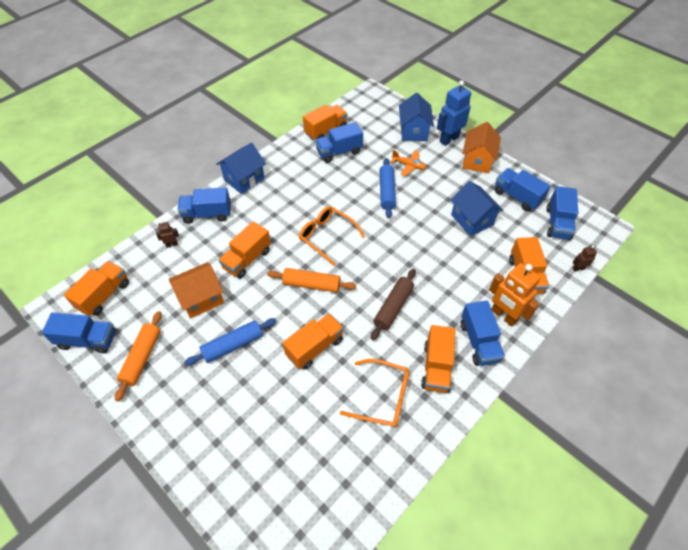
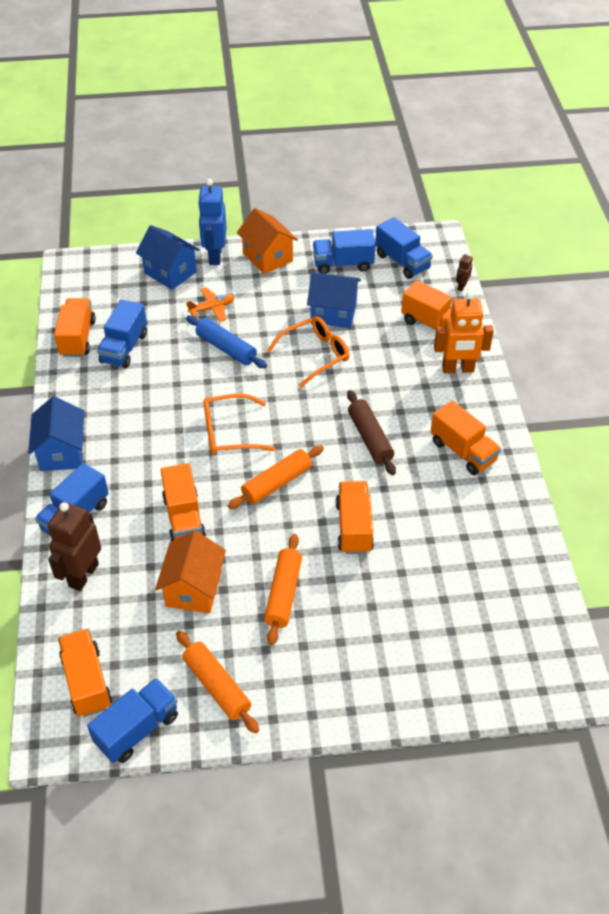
camera: 50 degrees left, 5 degrees down
(172, 244) = (83, 575): brown robot -> brown robot, size x2.17
(233, 345) = (283, 594): blue rolling pin -> orange rolling pin
(382, 397) = (456, 510): orange glasses -> orange glasses (314, 355)
(479, 342) = (466, 404): blue truck -> none

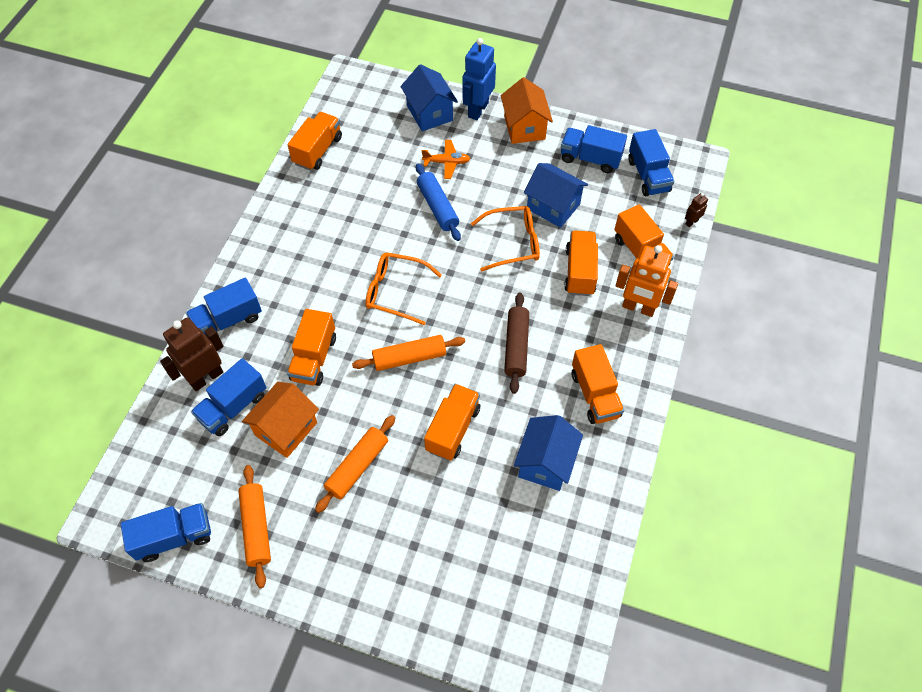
camera: 25 degrees right, 10 degrees up
(62, 452) = (249, 255): blue house -> blue house (545, 463)
(87, 681) = (158, 476): orange truck -> orange truck (580, 271)
(124, 348) = (351, 174): blue truck -> blue truck (233, 407)

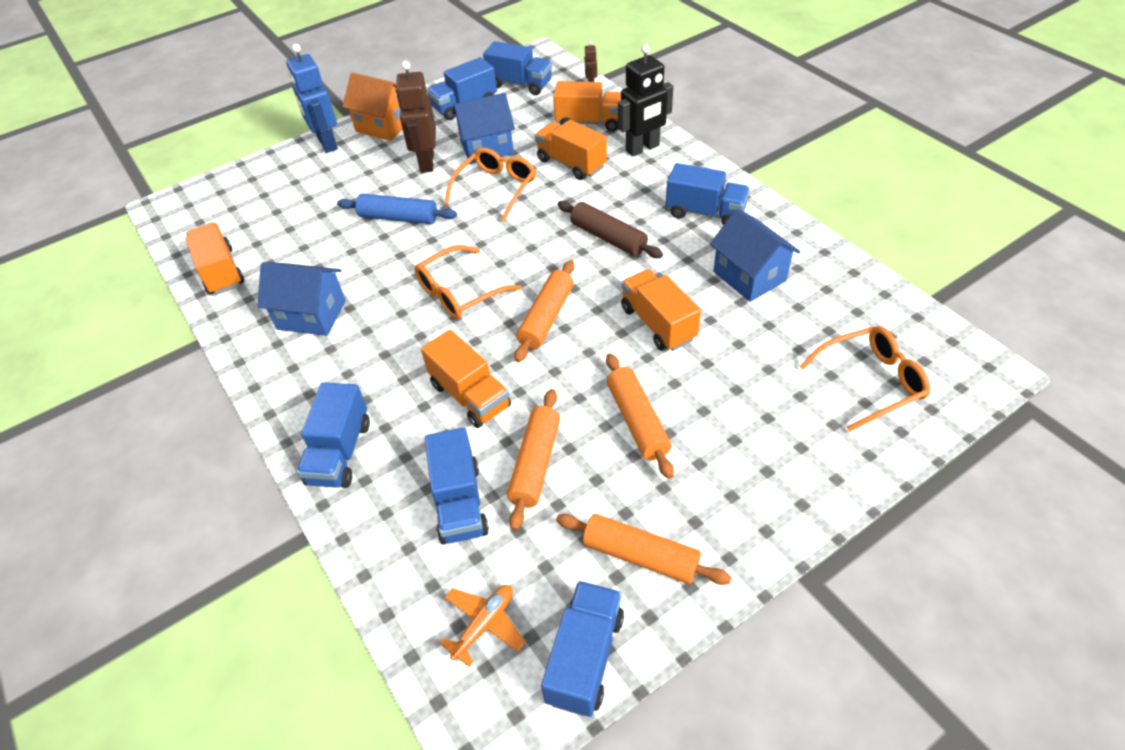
camera: 50 degrees left, 10 degrees down
(206, 377) = (393, 512): brown robot -> brown robot (426, 162)
(286, 429) = (535, 464): orange house -> orange rolling pin
(429, 113) = (288, 174): blue house -> blue house (311, 315)
(446, 162) = (357, 189): orange plane -> orange plane (484, 625)
(493, 598) = (870, 382): none -> orange glasses
(595, 394) = (705, 213): orange truck -> blue truck
(638, 308) = (642, 148): orange robot -> black robot

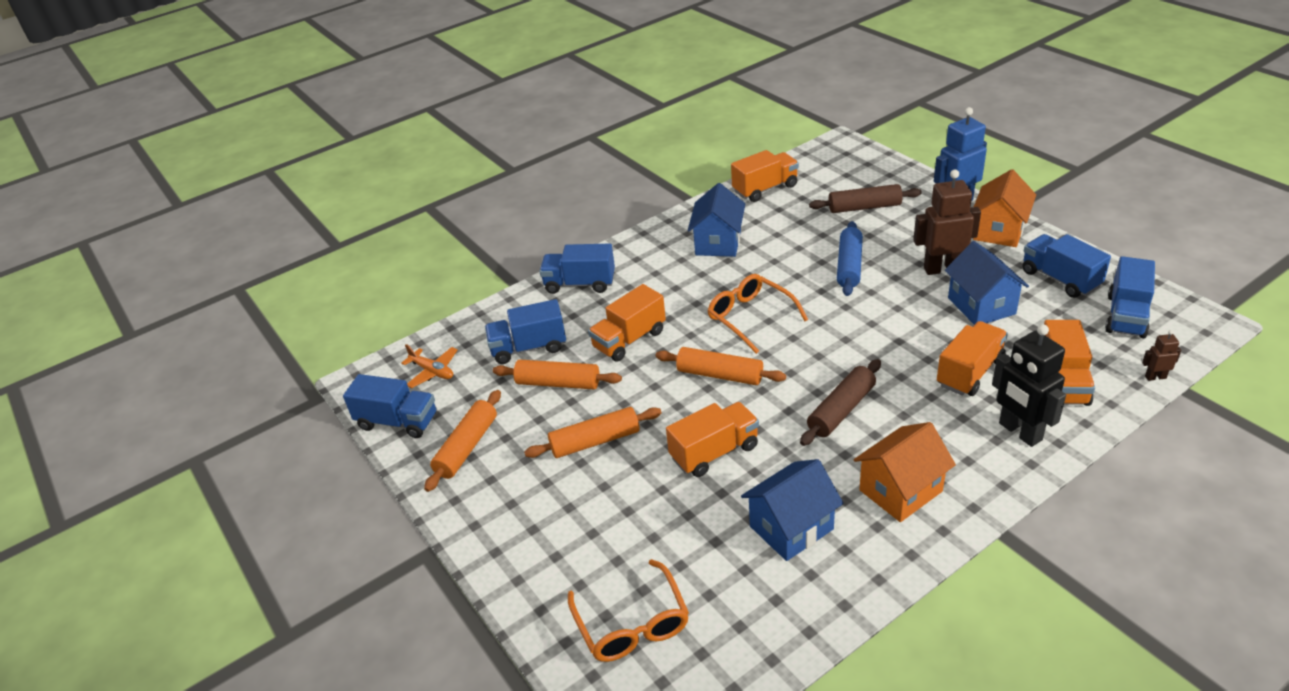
camera: 90 degrees right, 10 degrees down
(302, 200) = (864, 207): none -> brown rolling pin
(495, 189) = (908, 321): orange glasses -> none
(705, 213) = (900, 490): blue truck -> orange house

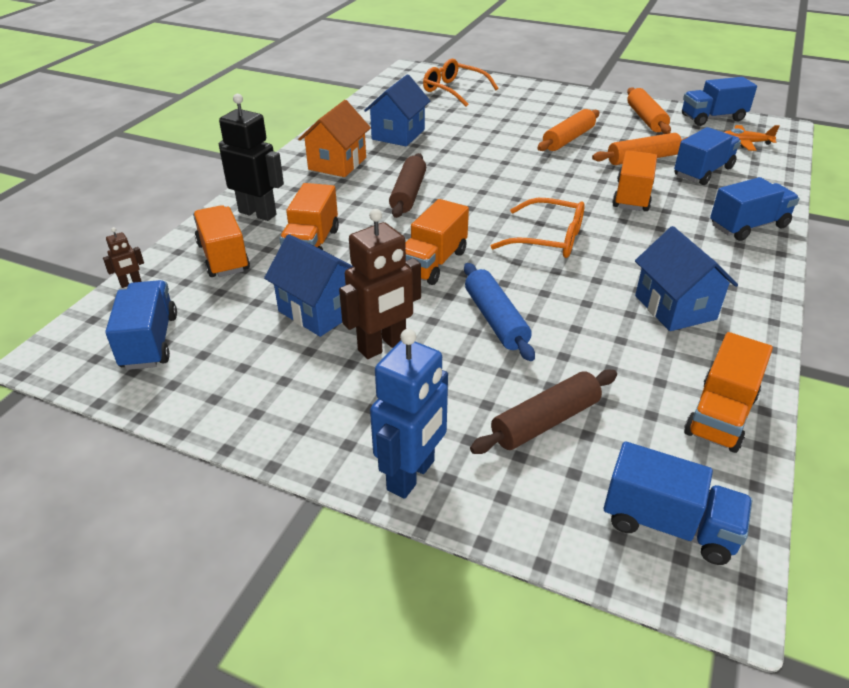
camera: 145 degrees right, 0 degrees up
(714, 452) = (481, 152): orange truck -> orange truck (433, 263)
(720, 375) = (526, 192): orange rolling pin -> none
(999, 231) = (326, 432): orange house -> none
(1060, 279) = (229, 371): blue truck -> blue truck (668, 525)

